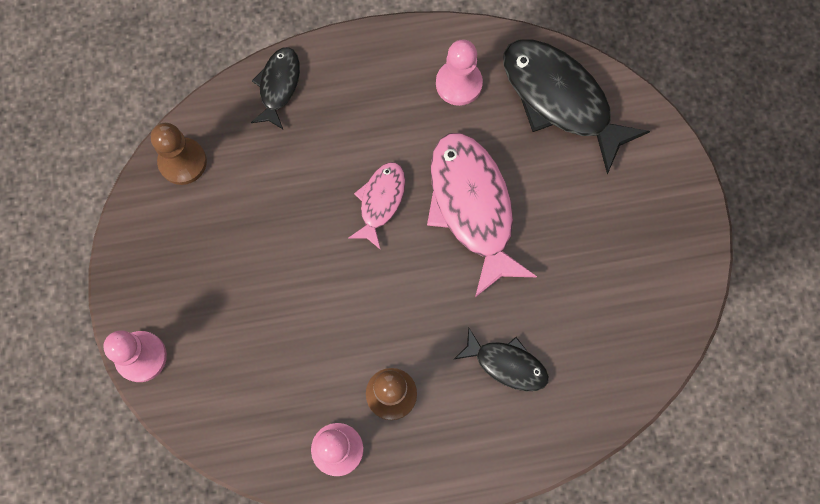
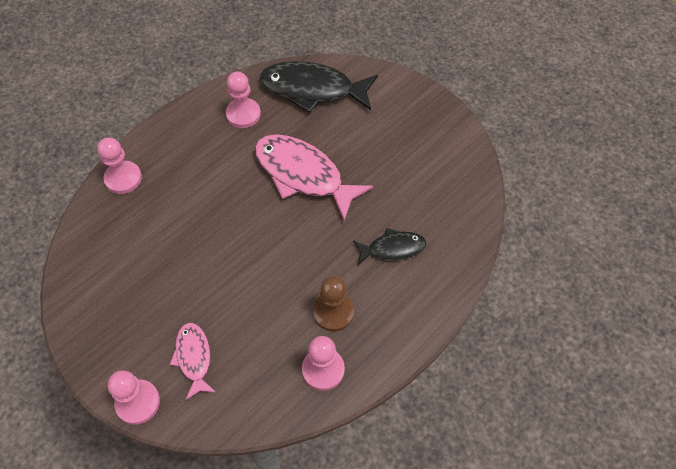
camera: 35 degrees left, 15 degrees down
(182, 162) = (84, 260): brown pawn -> none
(278, 86) = (123, 178): black fish -> pink pawn
(380, 201) = (241, 205): pink fish -> pink fish (194, 358)

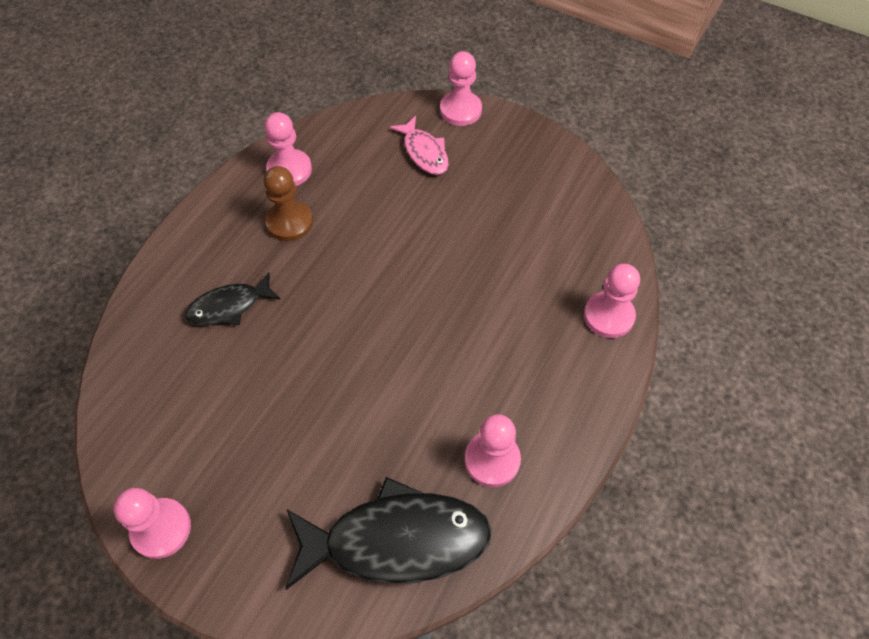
camera: 165 degrees right, 0 degrees up
(303, 175) = (369, 379): pink fish -> none
(445, 122) = (161, 529): none -> pink pawn

